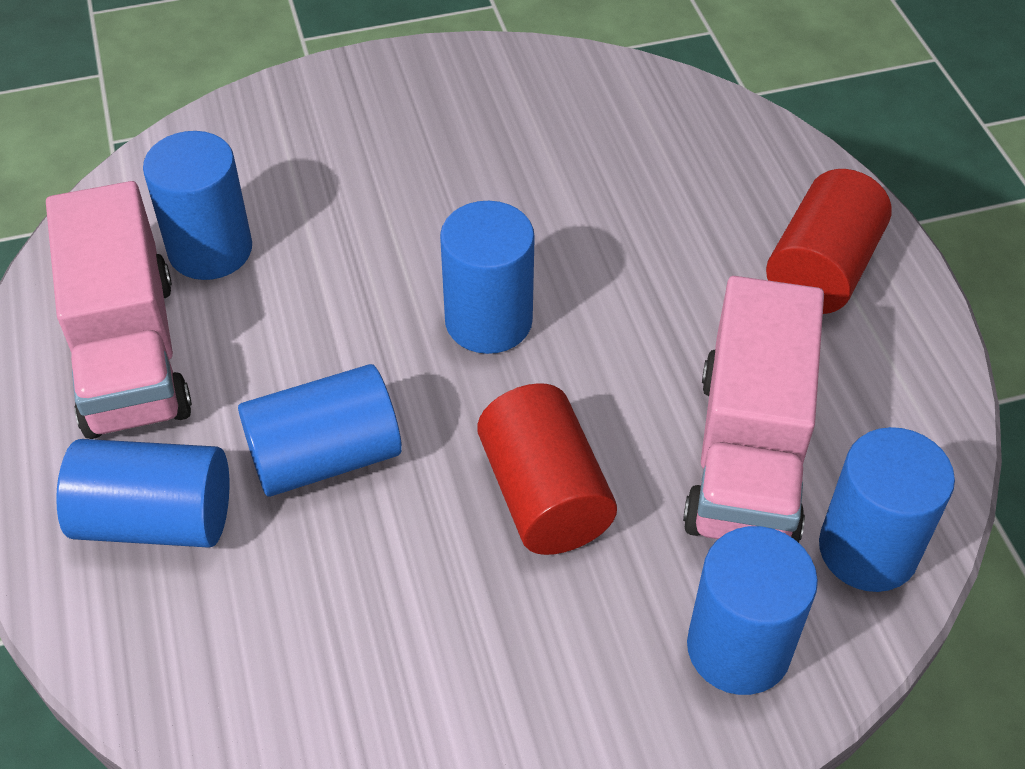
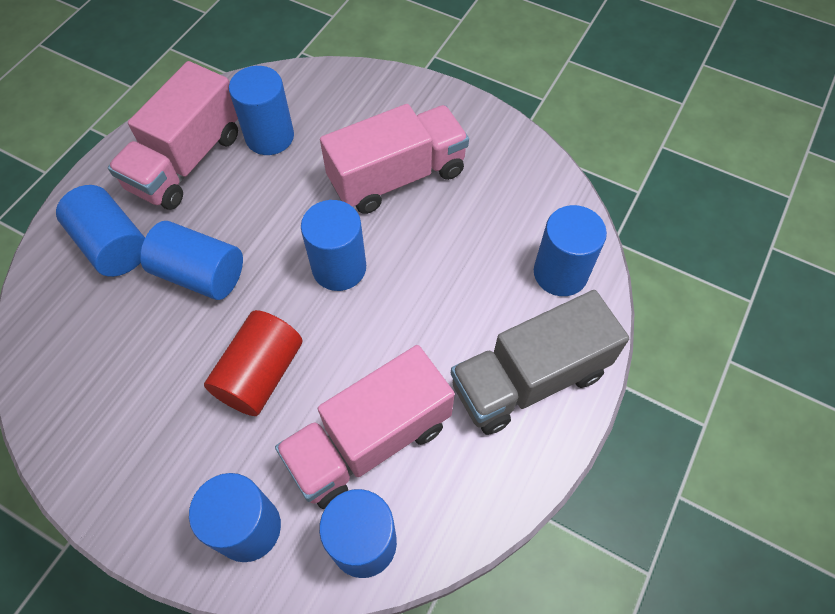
camera: 45 degrees right, 10 degrees up
(431, 183) = (397, 176): none -> pink truck
(725, 153) = (560, 273): none -> blue cylinder
(821, 270) = (529, 379): red cylinder -> grey truck

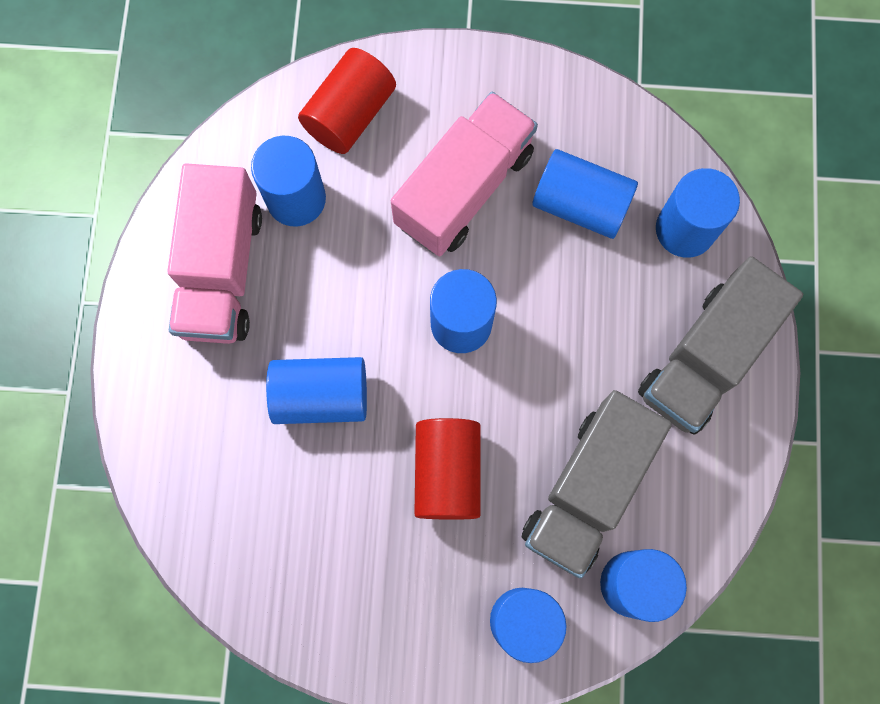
camera: 25 degrees left, 15 degrees up
(113, 245) = (206, 406): blue cylinder -> blue cylinder (580, 204)
(342, 99) = (350, 114): none -> red cylinder
(369, 441) = (587, 489): pink truck -> grey truck

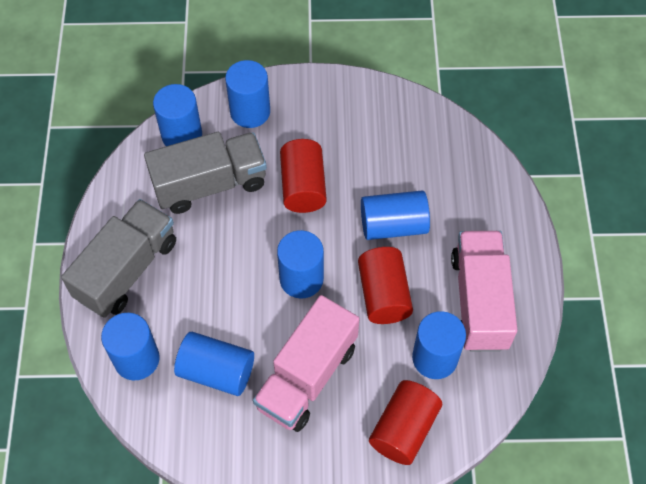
camera: 175 degrees right, 15 degrees down
(350, 291) = (383, 294): none -> red cylinder
(587, 489) = (210, 184): grey truck -> grey truck turned 45 degrees clockwise

